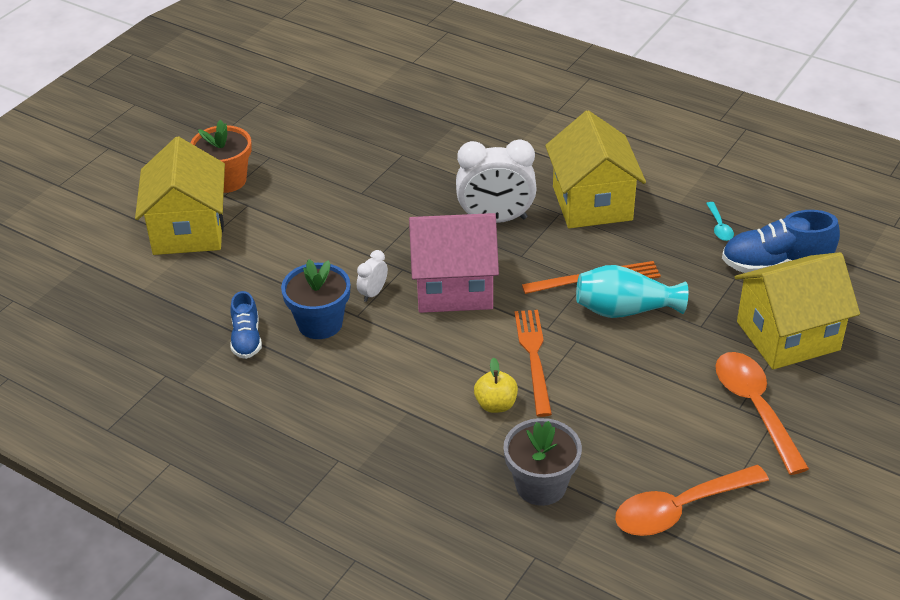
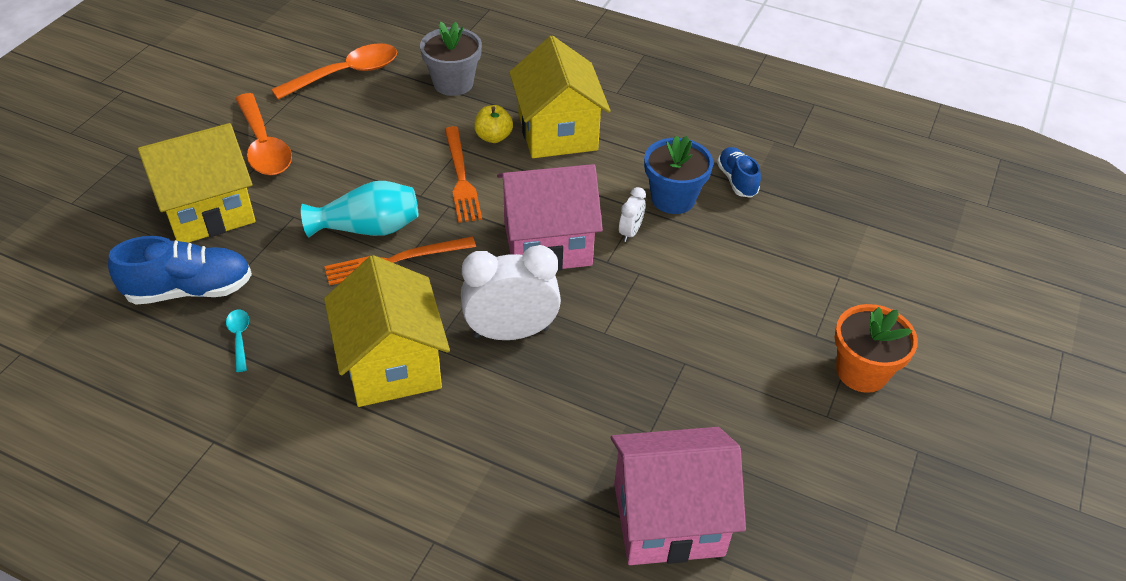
camera: 170 degrees right, 5 degrees up
(188, 230) = (864, 296): yellow house -> yellow house (557, 132)
(404, 113) = (668, 519): none -> pink house

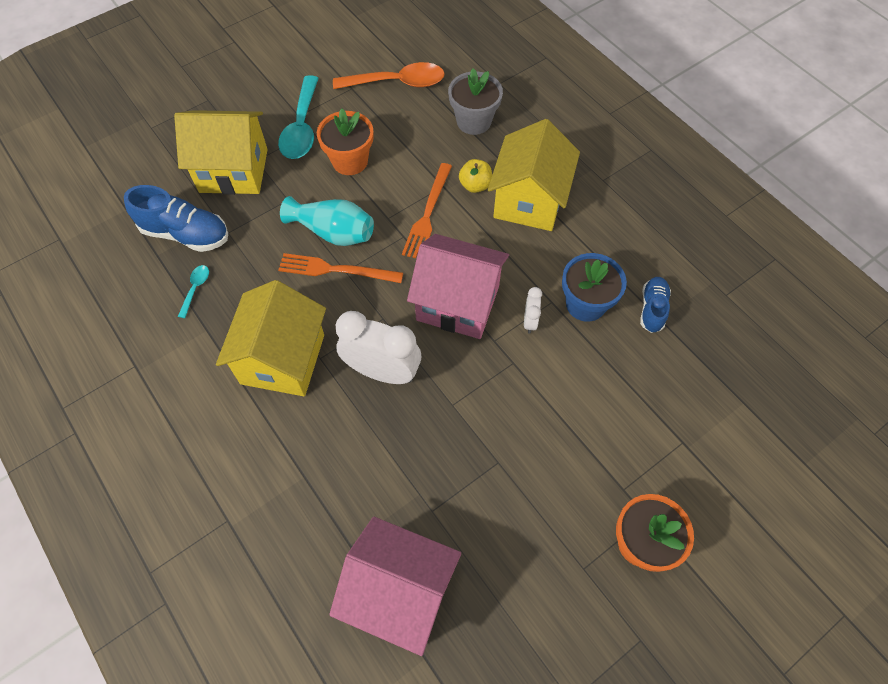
camera: 30 degrees right, 15 degrees up
(264, 146) = (302, 128): orange spoon -> turquoise spoon
(341, 159) = (350, 161): none -> orange flower pot
(630, 232) = (530, 321): white clock -> white clock turned 135 degrees clockwise

